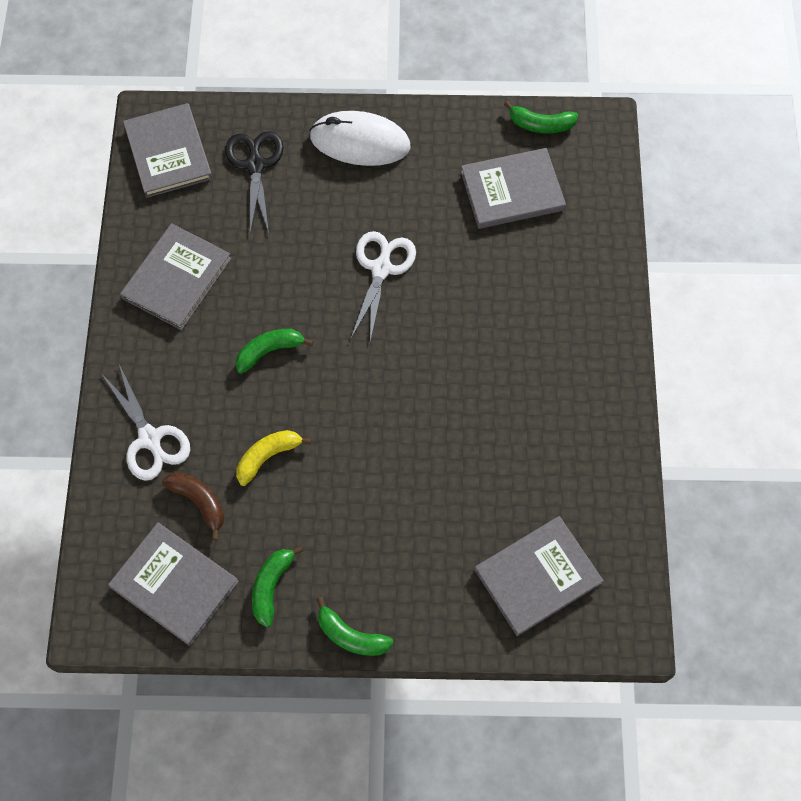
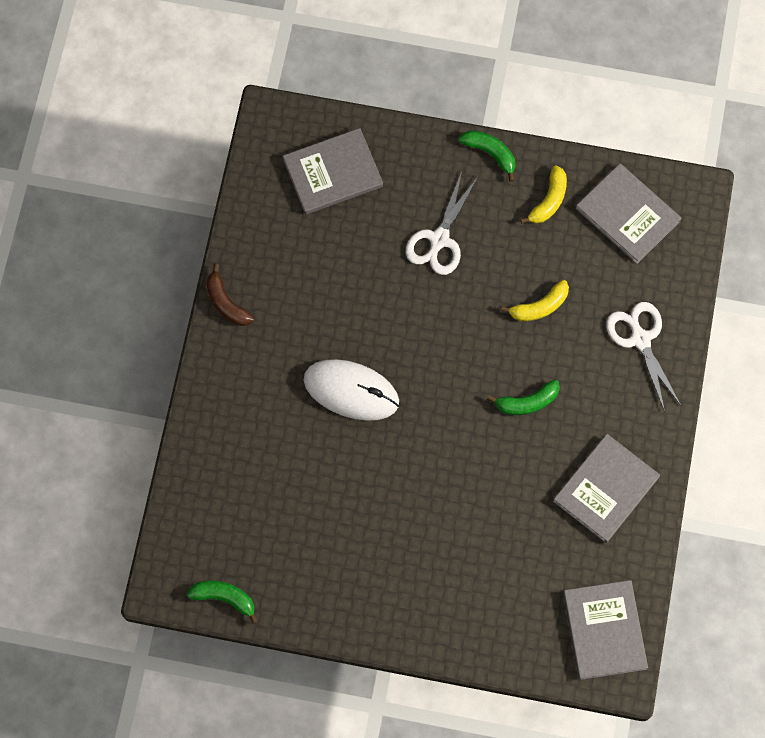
camera: 170 degrees left, 5 degrees up
(199, 502) = (601, 278): brown banana -> brown banana (226, 303)
(255, 165) = (518, 600): black scissors -> none
(271, 586) = (549, 201): green banana -> yellow banana
(360, 142) = (410, 609): white mouse -> white mouse (351, 391)
(381, 269) = (412, 466): white scissors -> white scissors (439, 239)
(512, 190) = (271, 528): grey book -> none

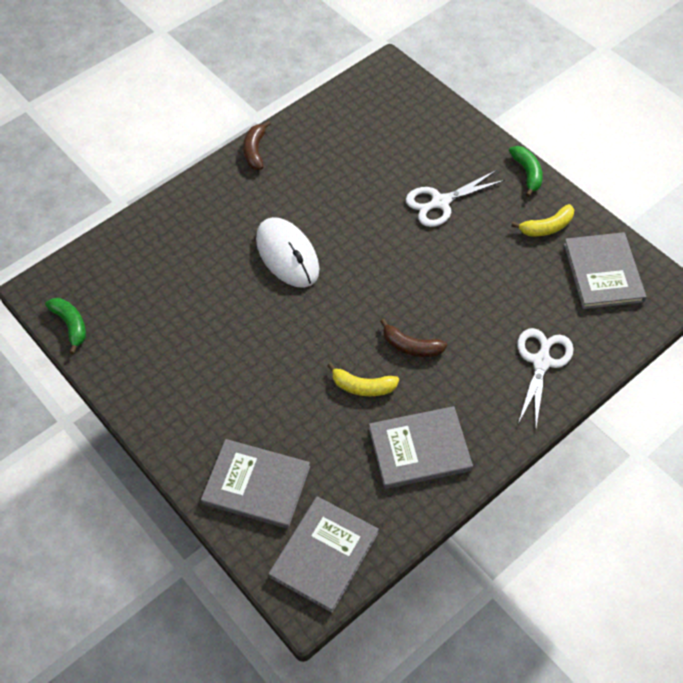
camera: 40 degrees right, 15 degrees down
(333, 173) = (401, 120): grey book -> grey book (256, 485)
(527, 402) = (411, 346): green banana -> brown banana
(540, 307) = (478, 290): yellow banana -> yellow banana (363, 387)

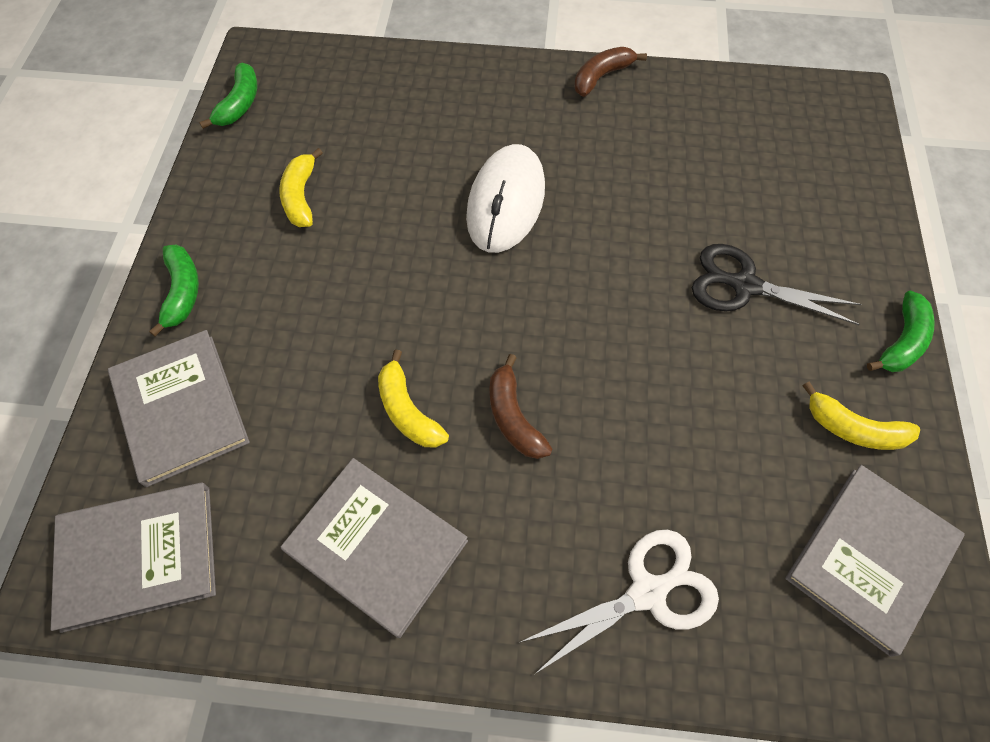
camera: 45 degrees right, 5 degrees up
(177, 341) = (301, 197): none -> yellow banana
(180, 439) = (182, 292): none -> green banana
(440, 202) = (744, 285): white scissors -> black scissors

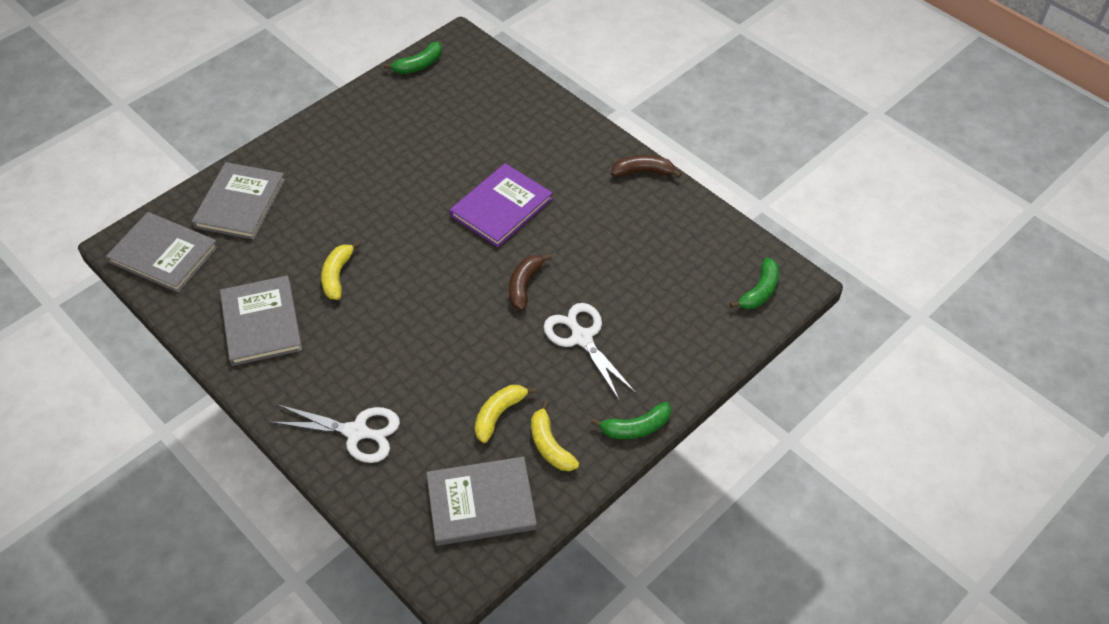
camera: 40 degrees right, 10 degrees down
(182, 292) = (293, 148): green banana -> green banana (760, 291)
(301, 197) = (397, 136): yellow banana -> yellow banana (498, 414)
(506, 202) = (501, 207): white mouse -> purple book
(513, 417) = (383, 314): brown banana -> brown banana (524, 285)
(744, 285) = (582, 338): black scissors -> white scissors

